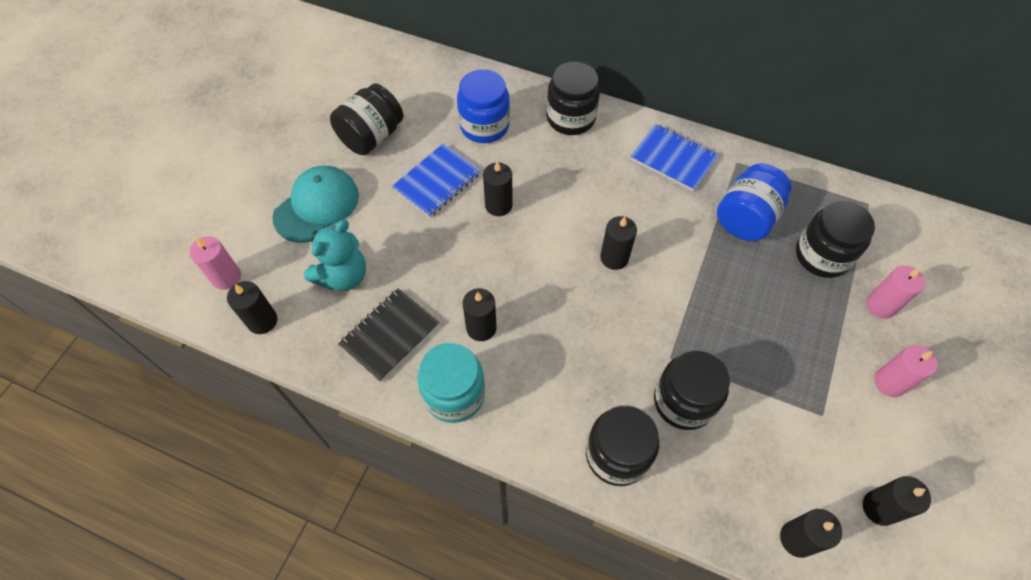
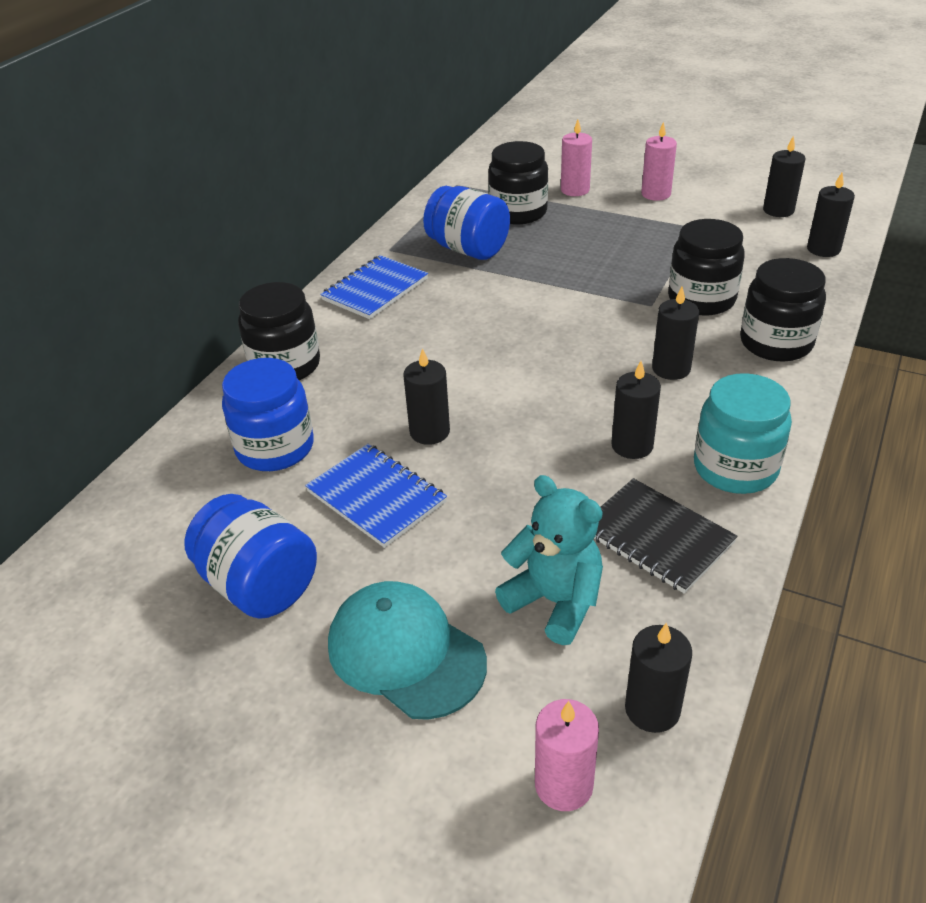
camera: 85 degrees left, 20 degrees down
(371, 136) = (259, 585): black jar -> blue jar
(614, 258) = (520, 337): black candle -> black candle (671, 369)

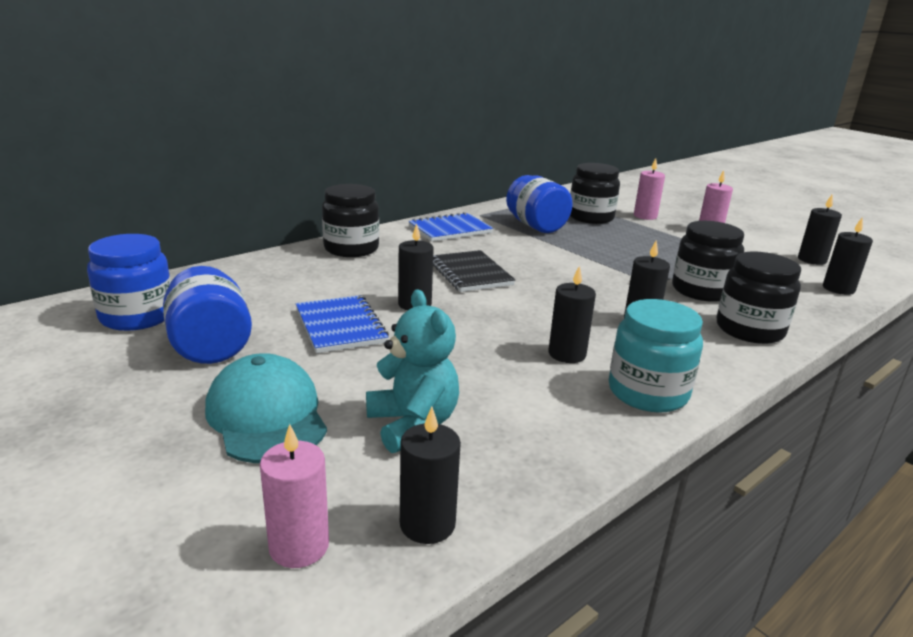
camera: 20 degrees right, 15 degrees down
(275, 448) = (300, 284): blue jar -> blue jar (137, 316)
(656, 537) = (537, 413): black notebook -> black notebook (470, 273)

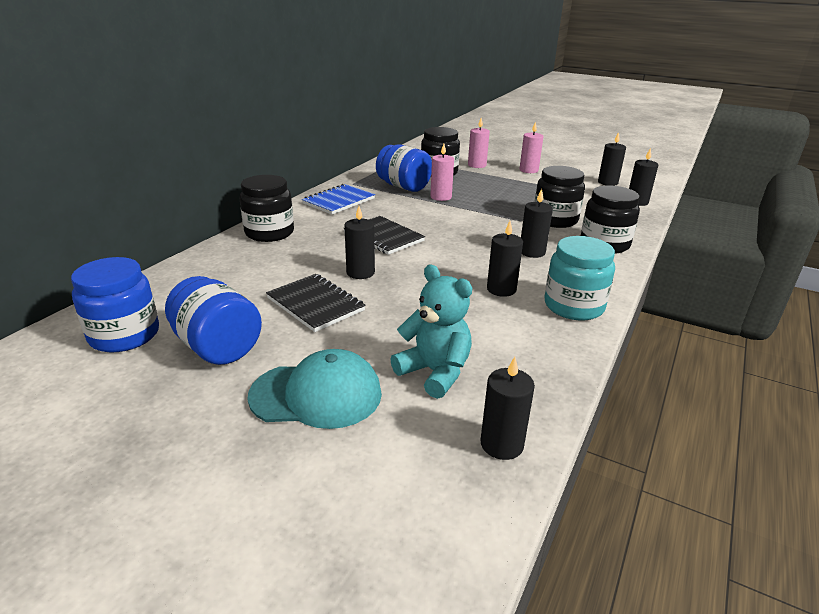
camera: 20 degrees left, 5 degrees up
(267, 416) = (316, 395): turquoise cap -> turquoise cap turned 135 degrees clockwise
(299, 546) = (425, 489): pink candle -> pink candle (441, 197)
(340, 326) = (315, 304): blue notebook -> black notebook

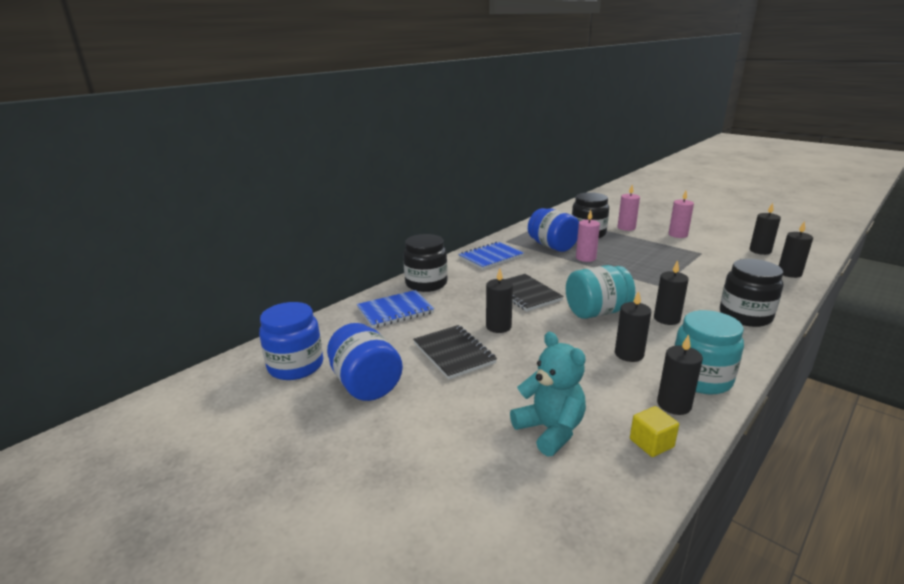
camera: 15 degrees right, 5 degrees down
(238, 264) = (395, 311): none -> blue notebook
(316, 395) = (440, 438): turquoise cap -> none
(462, 250) = (597, 312): none -> turquoise jar
(501, 444) = (602, 511): black candle -> black candle (674, 405)
(538, 373) = (651, 443): none -> yellow cube
(555, 220) = (696, 287): black jar -> none

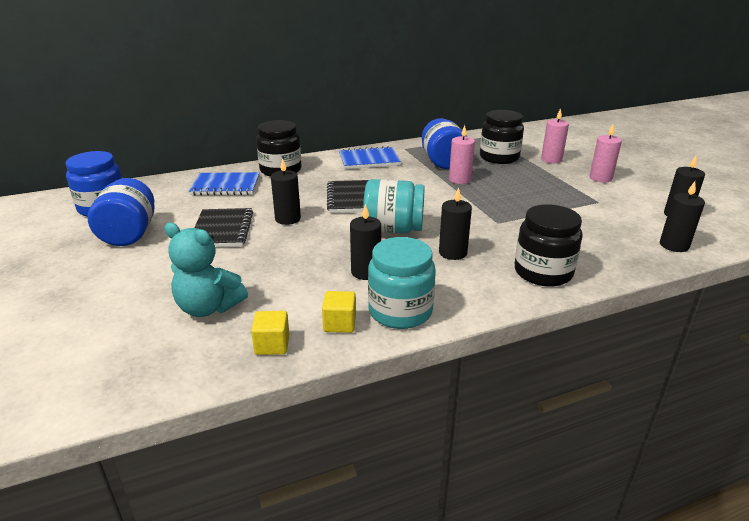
camera: 25 degrees right, 5 degrees up
(550, 430) = (208, 308): turquoise teddy bear -> turquoise teddy bear turned 120 degrees clockwise
(674, 405) = (339, 323): black candle -> yellow cube

